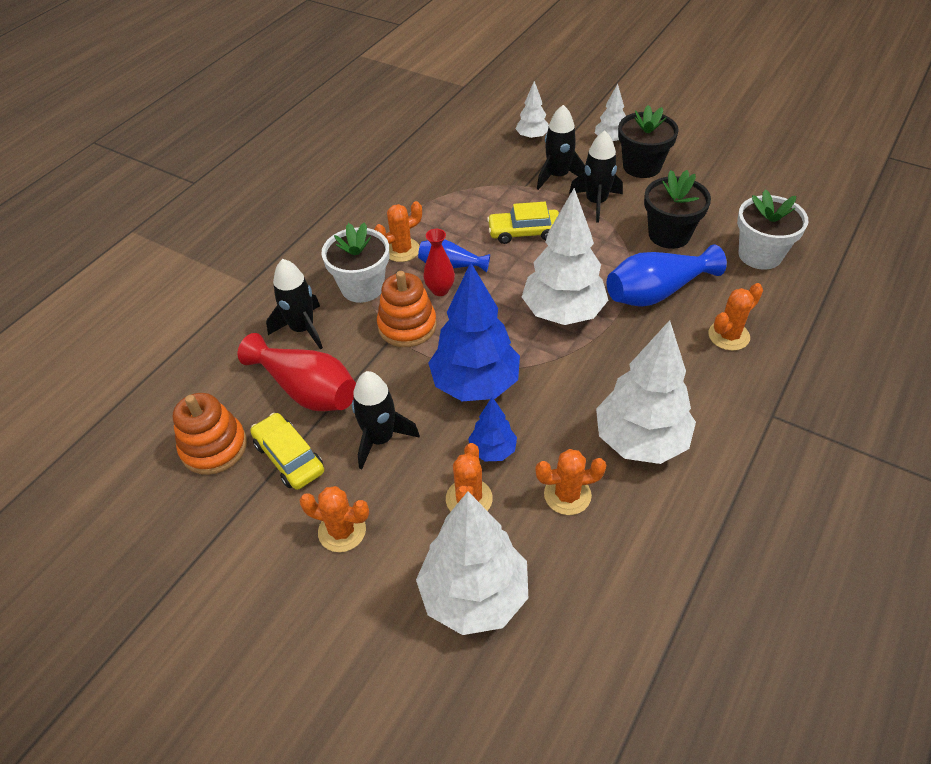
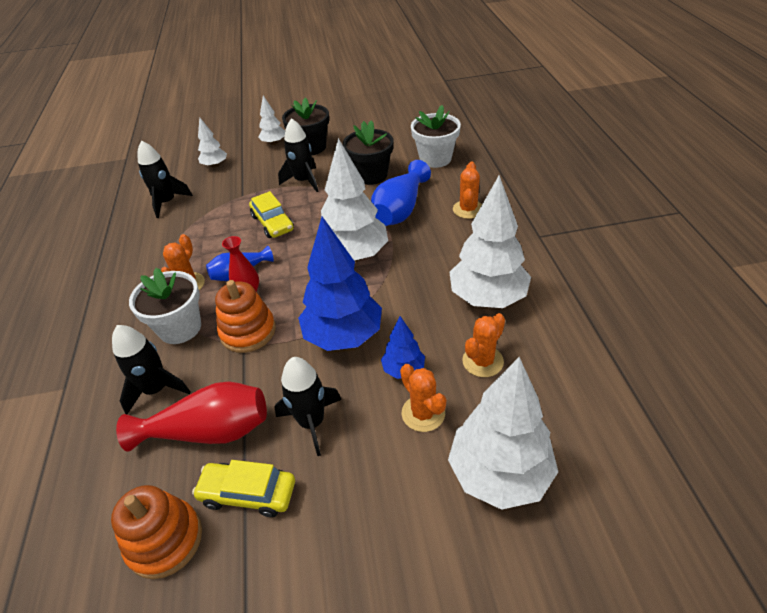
camera: 40 degrees left, 5 degrees down
(342, 531) = (354, 512): orange cactus -> none
(524, 232) = (272, 223): yellow car -> yellow car turned 75 degrees counterclockwise
(558, 176) = (260, 179): black rocket -> black rocket (167, 202)

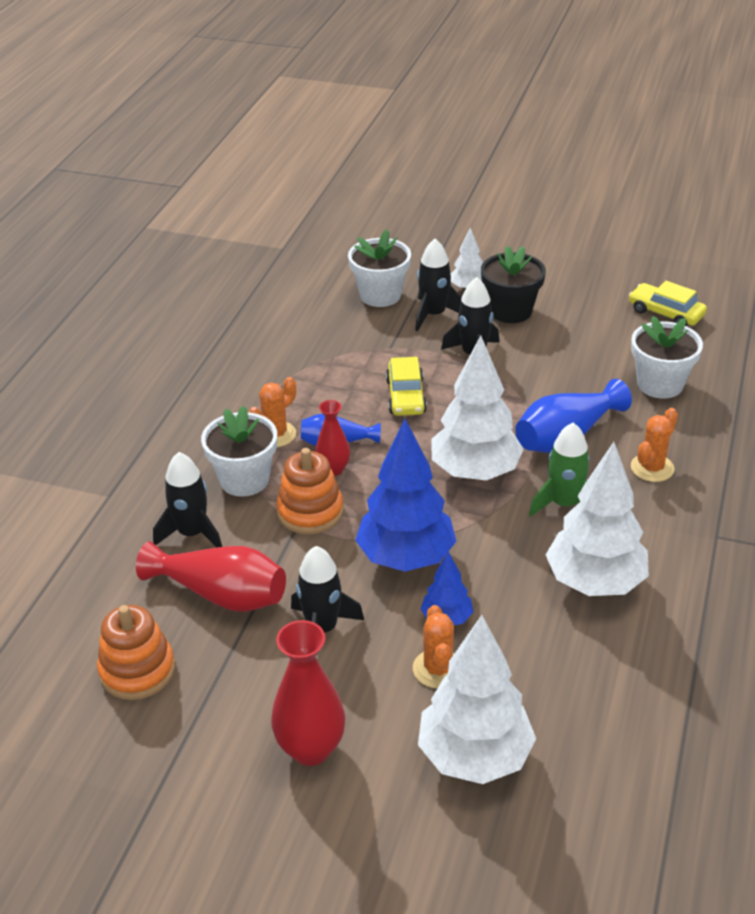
camera: 25 degrees right, 5 degrees down
(167, 202) = (301, 325): black rocket -> black rocket (434, 315)
(215, 165) = (380, 295): white tree -> white flower pot
(248, 493) = (228, 665): yellow car -> yellow car (666, 313)
(365, 537) = (311, 749): none -> red vase
(371, 175) = (561, 377): black flower pot -> none
(429, 253) = (564, 504): none -> green rocket
(482, 361) = (538, 646): orange cactus -> none

